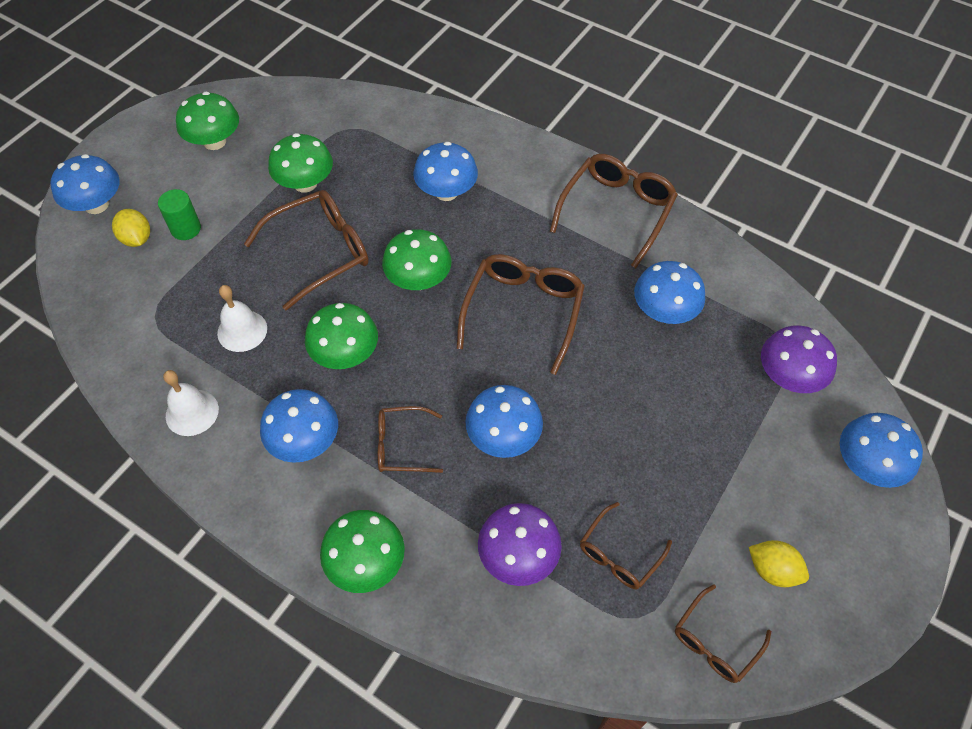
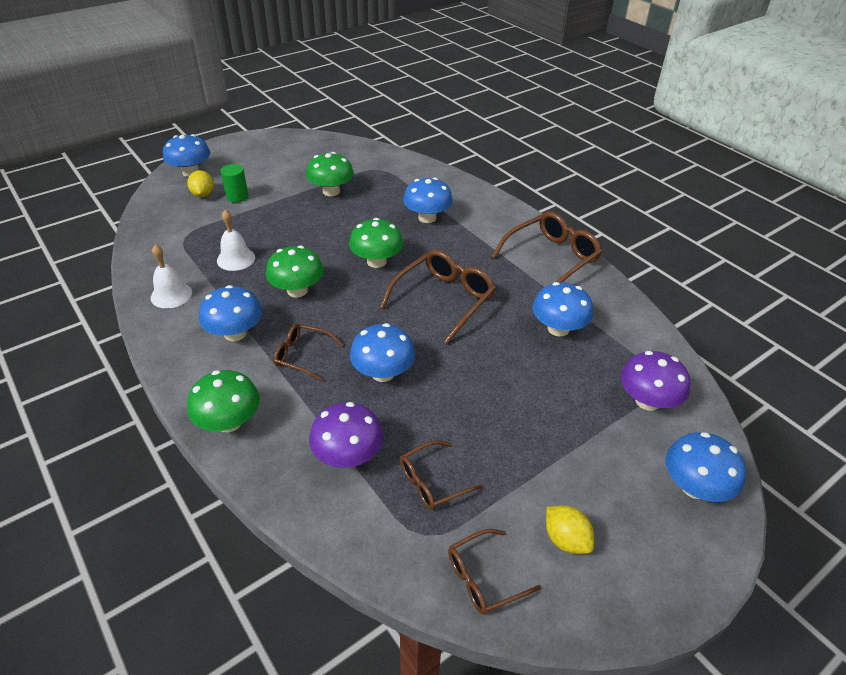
camera: 20 degrees right, 15 degrees down
(214, 141) = (286, 157): green mushroom -> none
(319, 253) = (316, 230): brown glasses -> none

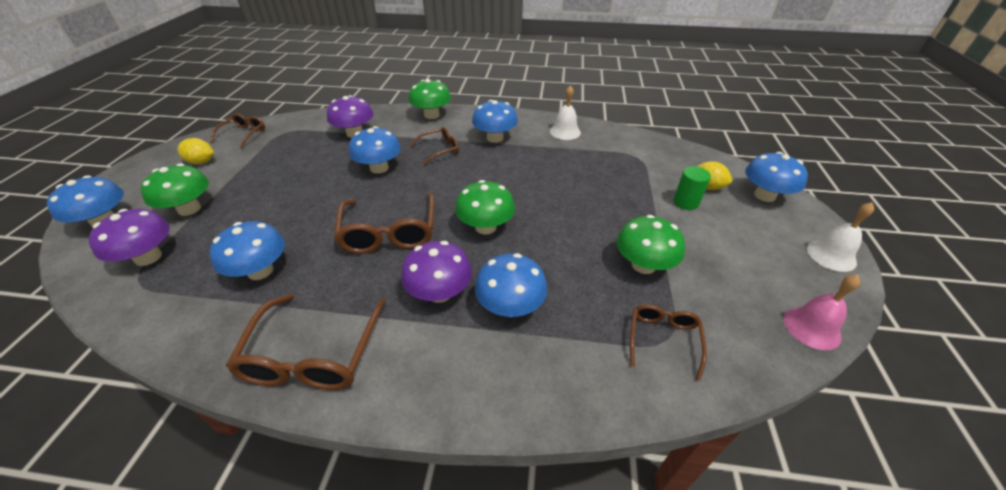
camera: 135 degrees right, 0 degrees up
(236, 259) = (578, 166): white bell -> white bell (831, 255)
(297, 290) = (504, 174): green mushroom -> green mushroom (189, 209)
(317, 140) = (812, 327): none -> pink bell
(433, 481) = (297, 146): brown glasses -> brown glasses (663, 340)
(455, 245) = (439, 292): none -> purple mushroom

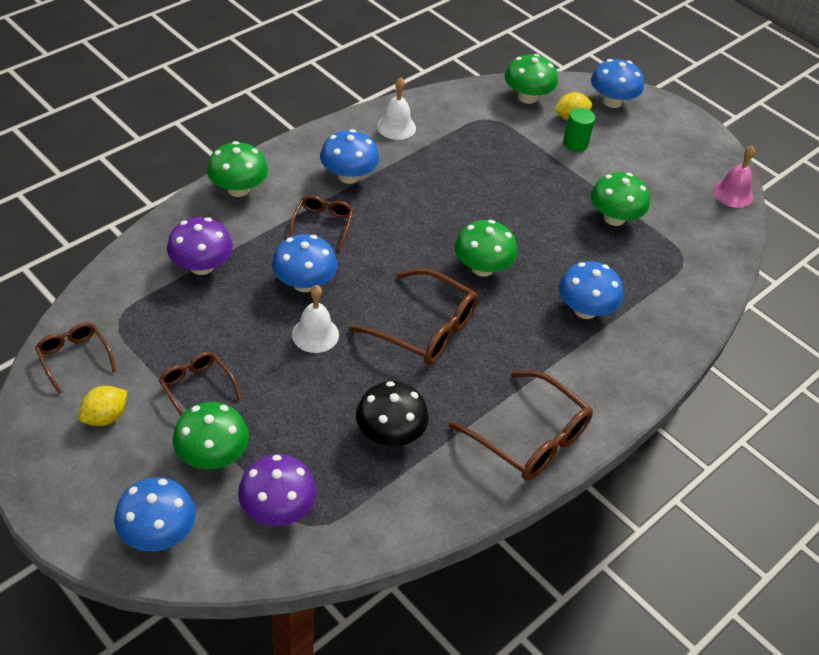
camera: 55 degrees left, 5 degrees up
(260, 271) = (390, 434): blue mushroom -> black mushroom
(439, 292) = (533, 338): purple mushroom -> none
(663, 340) = (682, 261): brown glasses -> brown glasses (197, 388)
(687, 160) = (527, 97): none -> green mushroom
(831, 255) = (694, 131): white bell -> white bell (315, 334)

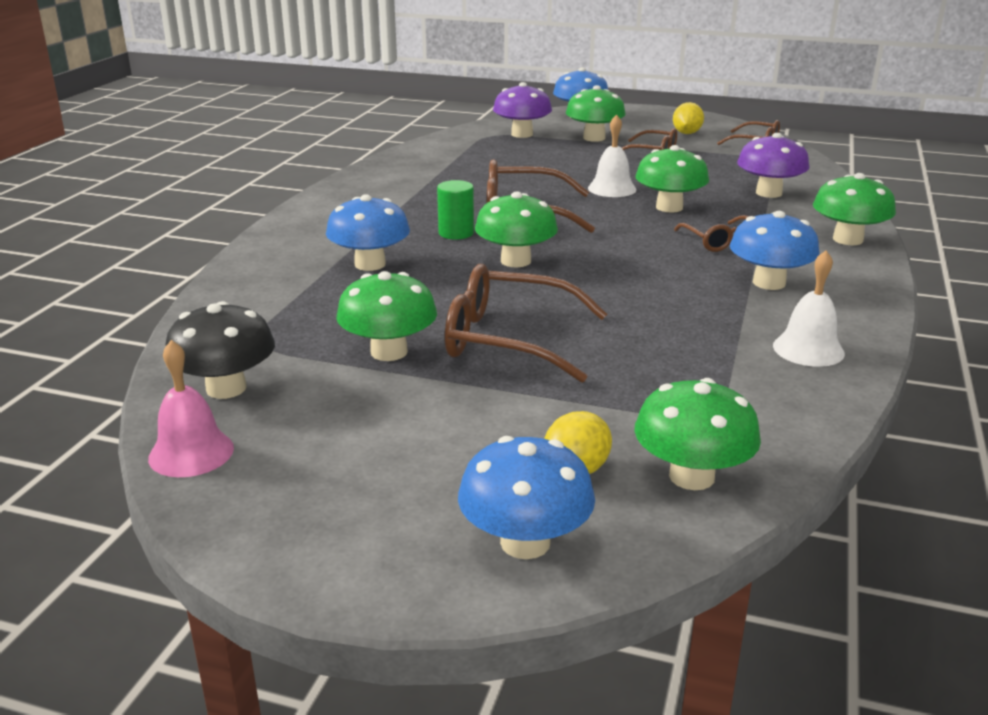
camera: 155 degrees right, 20 degrees down
(304, 283) = (669, 207): blue mushroom -> green mushroom
(390, 434) = (484, 168): black mushroom -> black mushroom (226, 388)
(529, 437) = (368, 190): brown glasses -> brown glasses (510, 340)
(575, 144) = (528, 428): green cylinder -> green cylinder (456, 233)

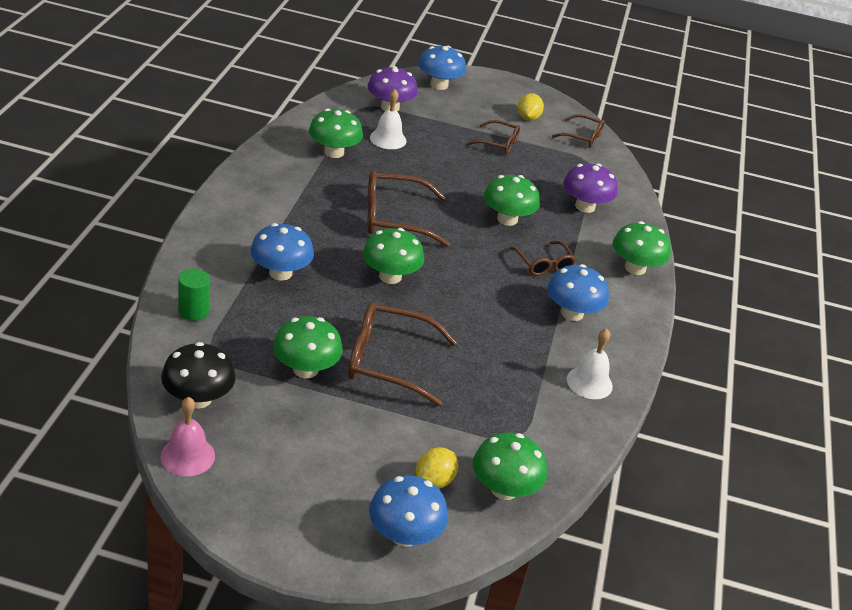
camera: 10 degrees left, 10 degrees up
(456, 233) = (343, 239): green cylinder -> green cylinder (193, 311)
(594, 138) = (450, 118): green mushroom -> green mushroom (334, 152)
(612, 188) = (463, 191): white bell -> white bell (388, 139)

